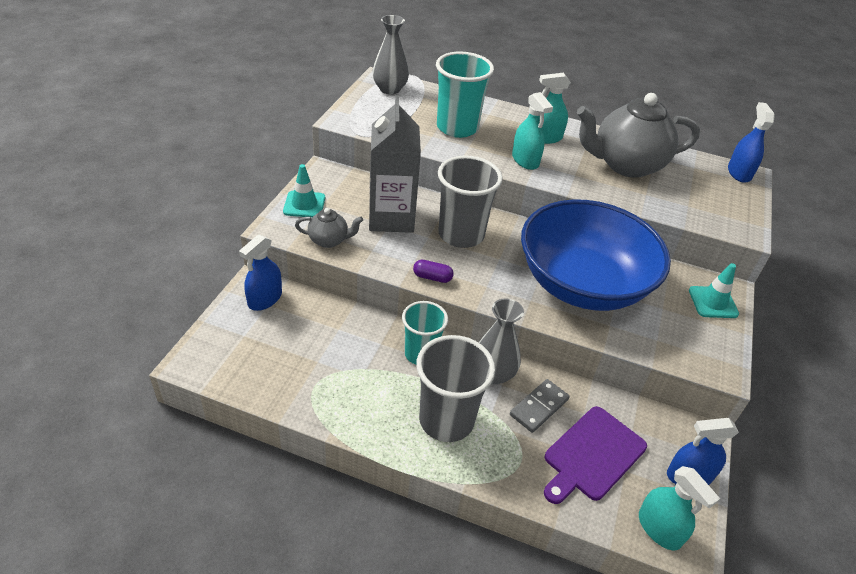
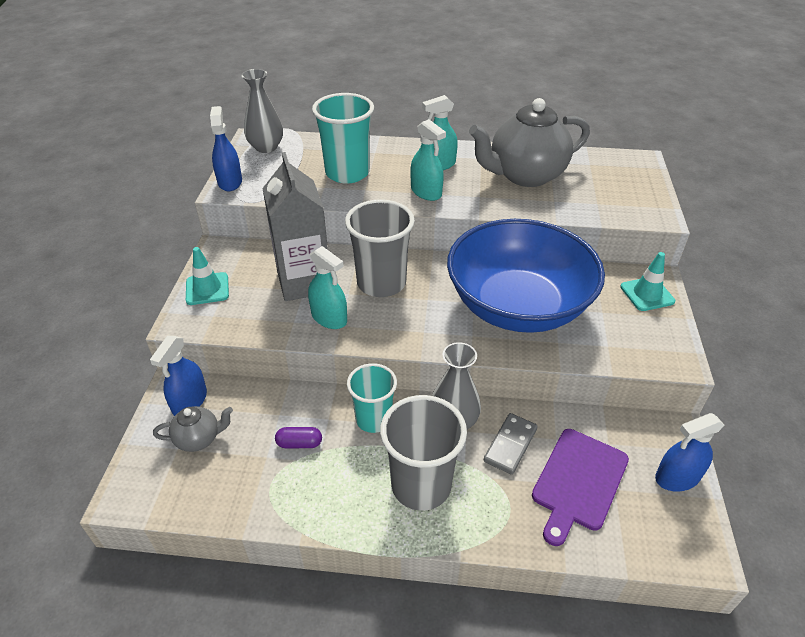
camera: 10 degrees left, 0 degrees up
(329, 240) = (245, 322): grey teapot -> grey teapot (199, 439)
(432, 277) = (365, 336): purple capsule -> purple capsule (299, 443)
(659, 529) = (667, 542): turquoise spray bottle -> turquoise spray bottle (329, 318)
(739, 173) = (632, 160): blue spray bottle -> blue spray bottle (230, 182)

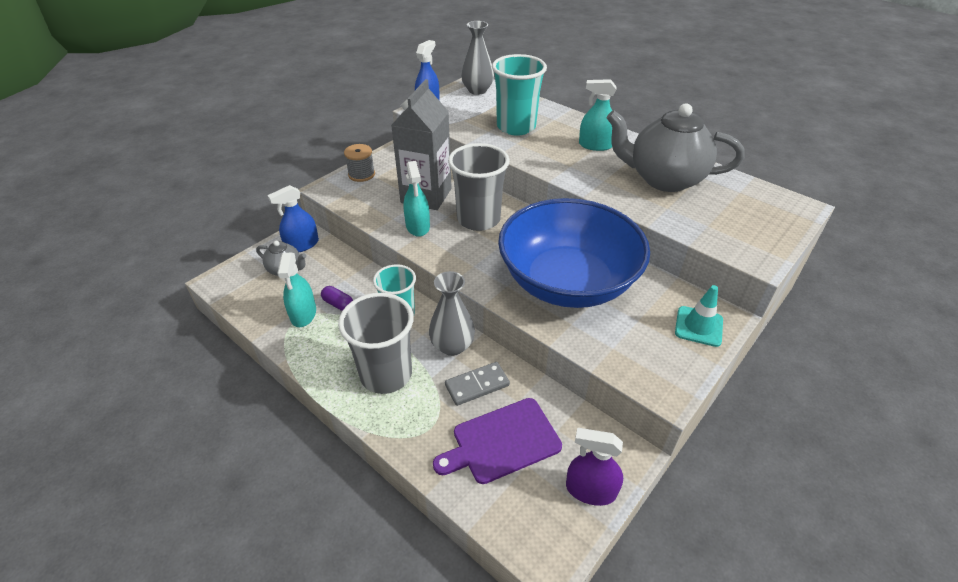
camera: 35 degrees right, 0 degrees up
(207, 289) = (361, 174): turquoise traffic cone -> grey spool
(426, 192) = (562, 161): turquoise spray bottle -> turquoise spray bottle (303, 314)
(677, 477) = (590, 490): blue spray bottle -> purple spray bottle

